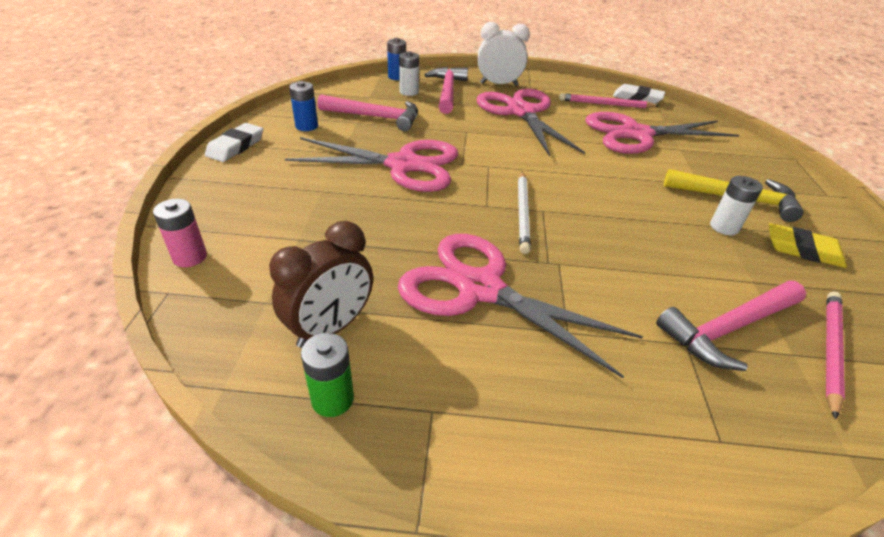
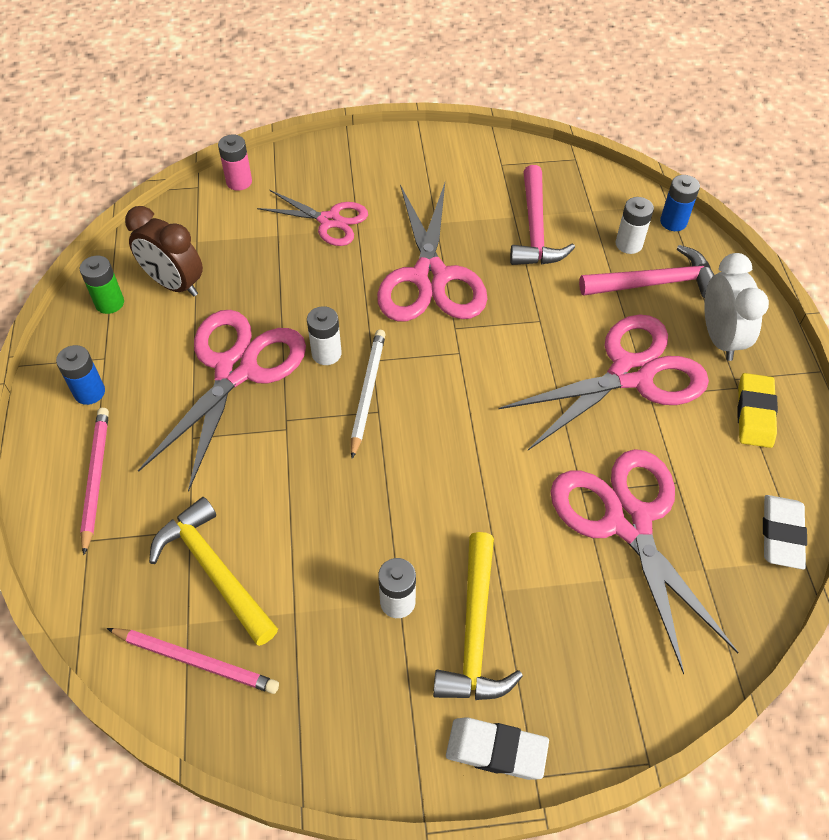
camera: 80 degrees right, 15 degrees up
(236, 146) = (416, 144): white eraser -> white eraser (496, 750)
(301, 204) = (329, 221): none -> pink scissors
(306, 126) = (483, 180): blue battery -> blue battery (89, 392)
(473, 228) = (326, 353): none -> white battery
(522, 212) = (367, 393): white pencil -> white pencil turned 105 degrees clockwise
(606, 104) = (724, 484): pink pencil -> pink pencil (96, 478)
(729, 328) = (214, 571): pink hammer -> yellow hammer
(802, 250) = (371, 688): yellow eraser -> yellow eraser (755, 413)

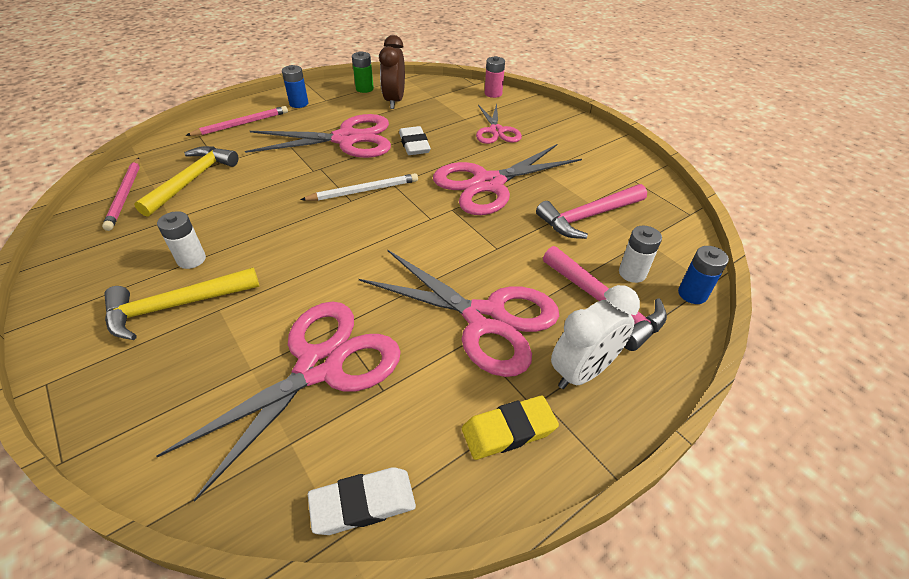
camera: 60 degrees right, 10 degrees down
(326, 353) = (384, 165): white battery -> none
(496, 750) = (69, 352): white eraser -> white eraser (414, 144)

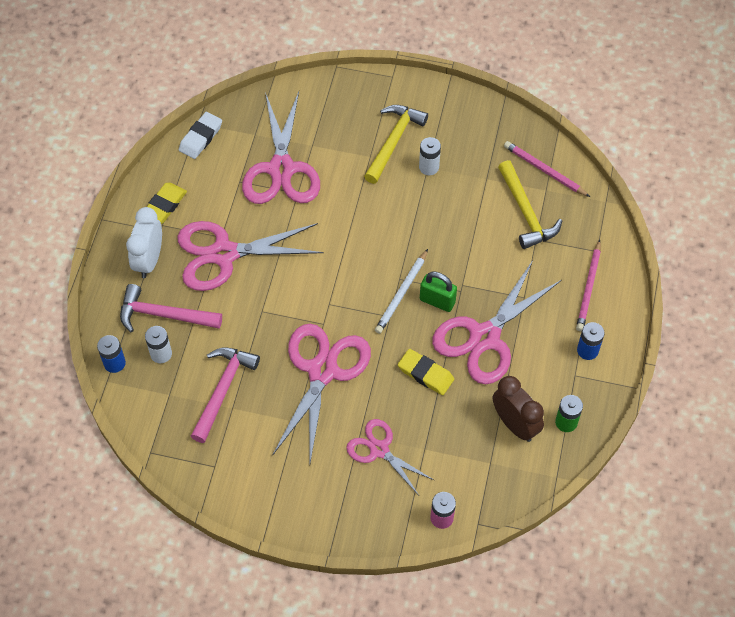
camera: 140 degrees right, 15 degrees up
(345, 172) = (437, 301): none -> green padlock
(414, 144) = (425, 374): white eraser -> yellow eraser

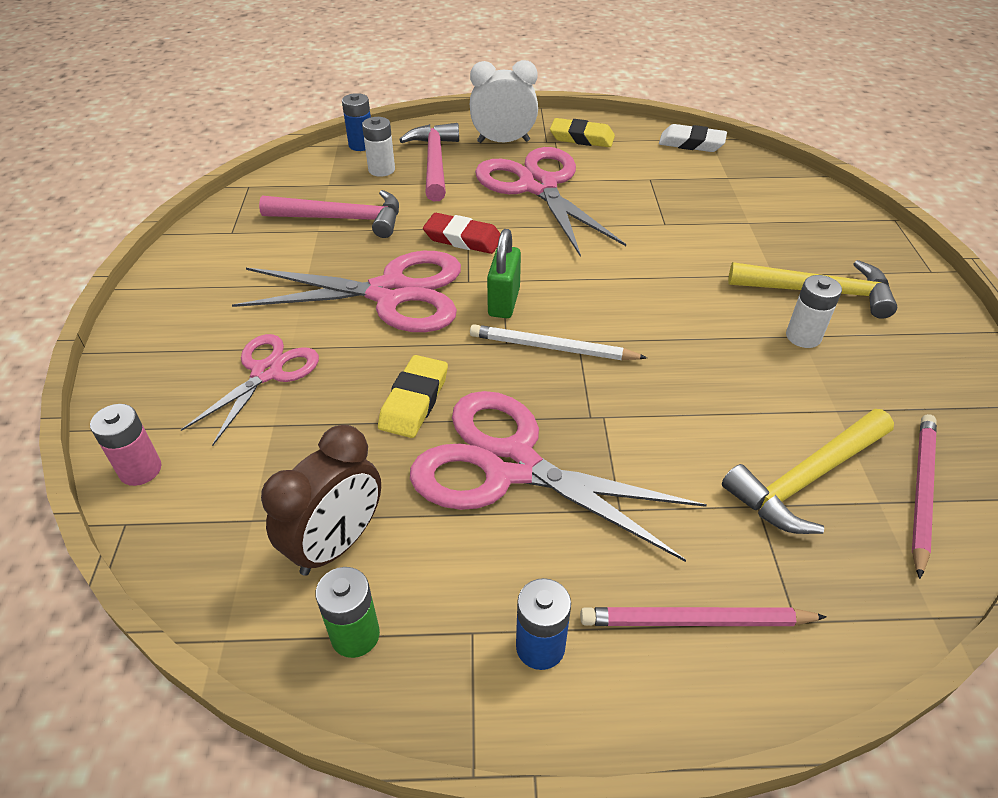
camera: 75 degrees right, 15 degrees down
(274, 317) = (463, 238): none -> red eraser
(281, 169) = (691, 204): pink scissors -> none
(437, 301) = (557, 390): green padlock -> green padlock (504, 302)

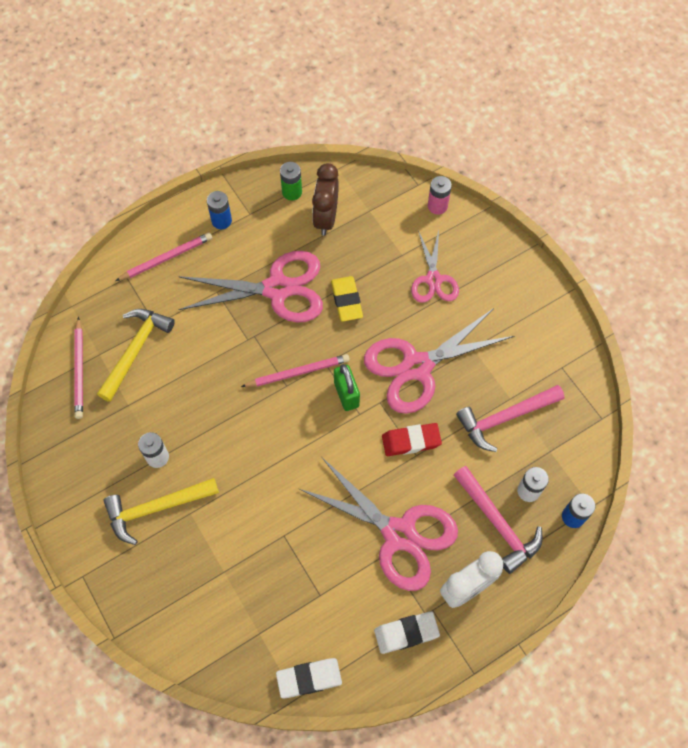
camera: 150 degrees right, 20 degrees up
(553, 347) = (297, 373): white pencil -> pink pencil
(582, 138) = (406, 633): yellow eraser -> white eraser

